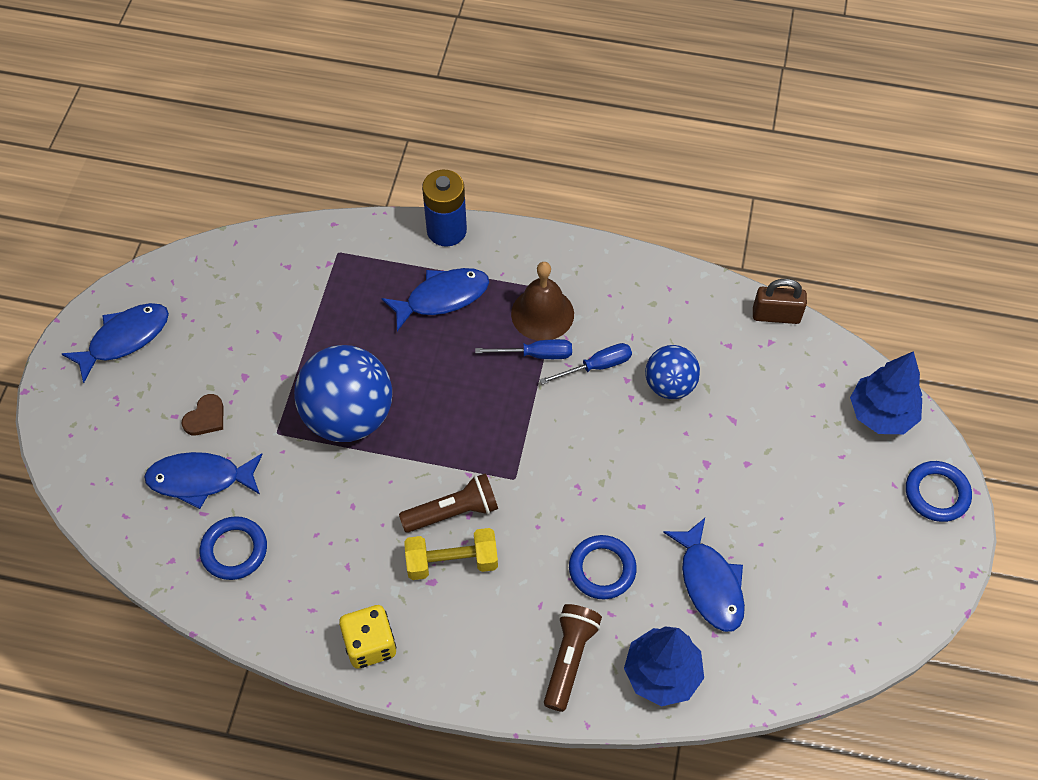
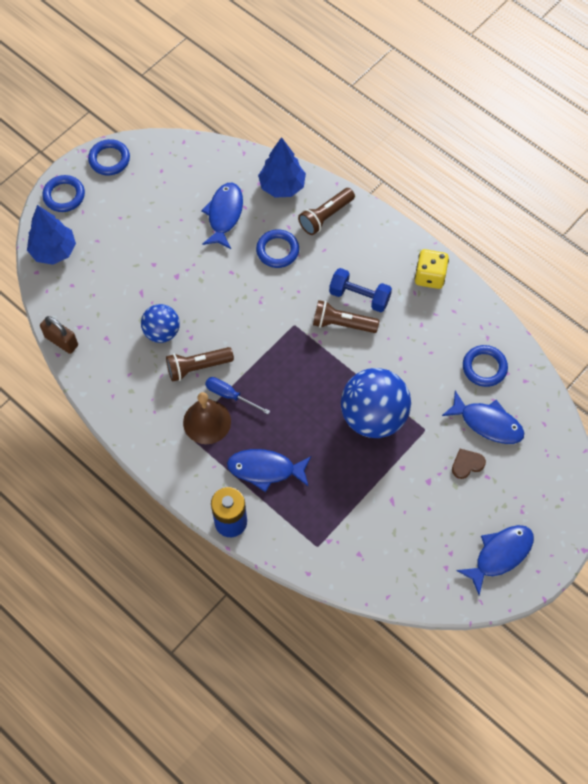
camera: 150 degrees left, 5 degrees up
(125, 339) = (500, 555): blue fish -> blue fish turned 150 degrees clockwise
(452, 562) = (359, 296): yellow dumbbell -> blue dumbbell
(596, 366) = (197, 367): blue screwdriver -> brown flashlight
(927, 580) = (109, 159): none -> blue ring

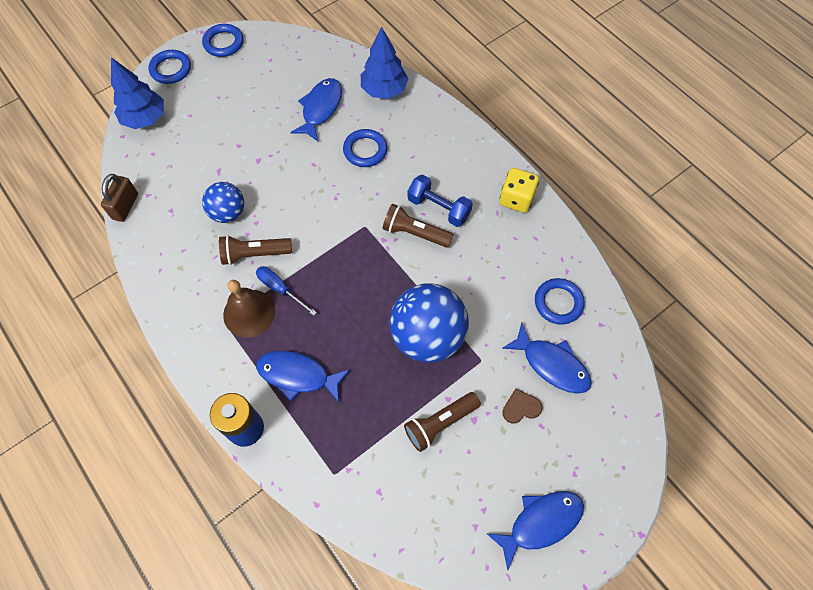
camera: 10 degrees right, 0 degrees up
(61, 341) = (125, 206): brown padlock -> brown padlock turned 60 degrees clockwise
(325, 216) = (421, 125): brown flashlight -> brown flashlight (440, 423)

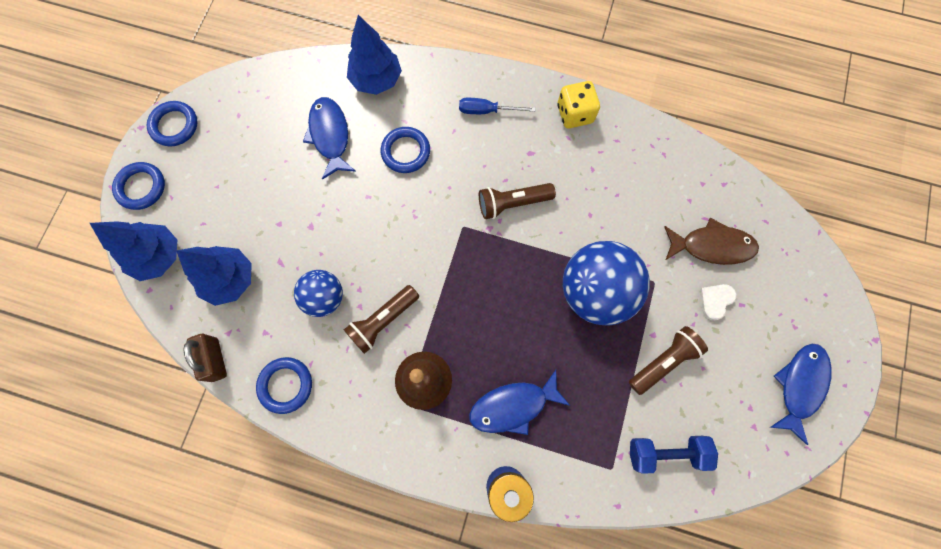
camera: 35 degrees left, 10 degrees up
(177, 161) = (230, 279): none -> blue tree
(280, 289) = (433, 337): blue screwdriver -> blue screwdriver (487, 111)
(439, 208) = (515, 166): blue dumbbell -> blue dumbbell (666, 452)
(440, 423) = (663, 361): brown flashlight -> brown flashlight turned 150 degrees counterclockwise
(521, 407) = (715, 301): brown heart -> white heart
(551, 364) = (712, 246): blue fish -> brown fish
(558, 303) = (678, 187): blue ring -> blue ring (286, 385)

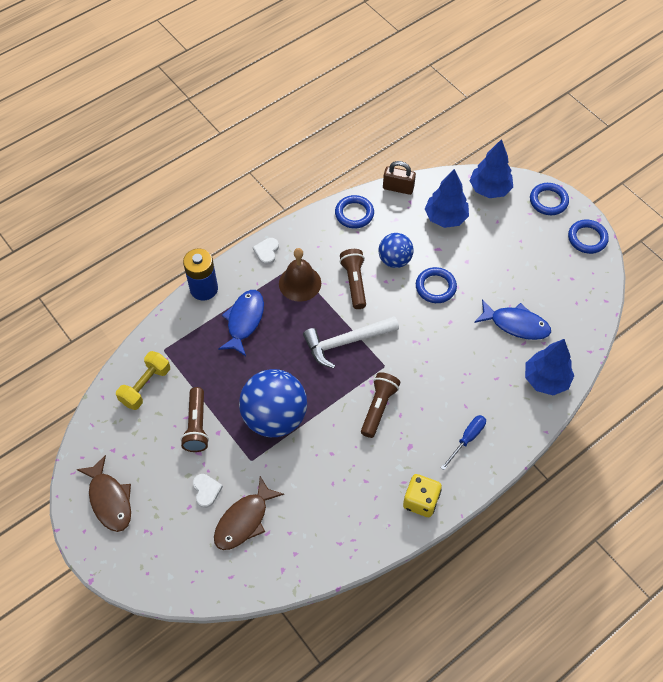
camera: 125 degrees right, 15 degrees down
(406, 152) = (469, 364): blue ring -> blue ring (435, 287)
(406, 450) = (266, 251): none -> white heart
(462, 280) = (346, 342): none -> white hammer
(666, 452) = (145, 386): blue dumbbell -> yellow dumbbell
(799, 386) = (109, 500): blue fish -> brown fish

